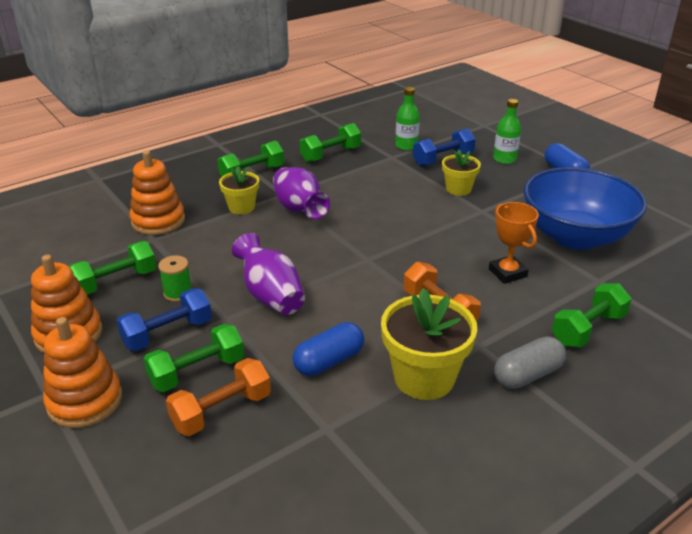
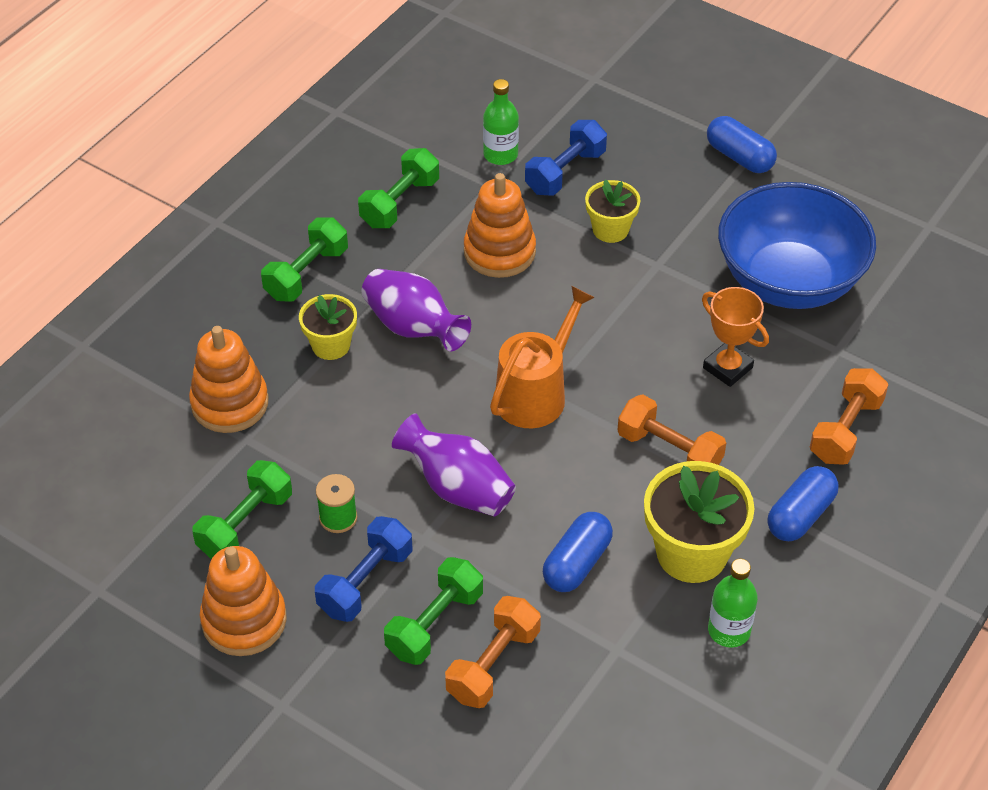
camera: 20 degrees left, 15 degrees up
(85, 401) = (331, 701): orange stacking toy -> orange stacking toy (499, 252)
(359, 257) = (535, 394): none -> orange watering can
(504, 159) = (650, 149): green bottle -> green bottle (729, 630)
(527, 375) = (800, 515): grey capsule -> blue capsule
(588, 329) = (845, 430): green dumbbell -> orange dumbbell

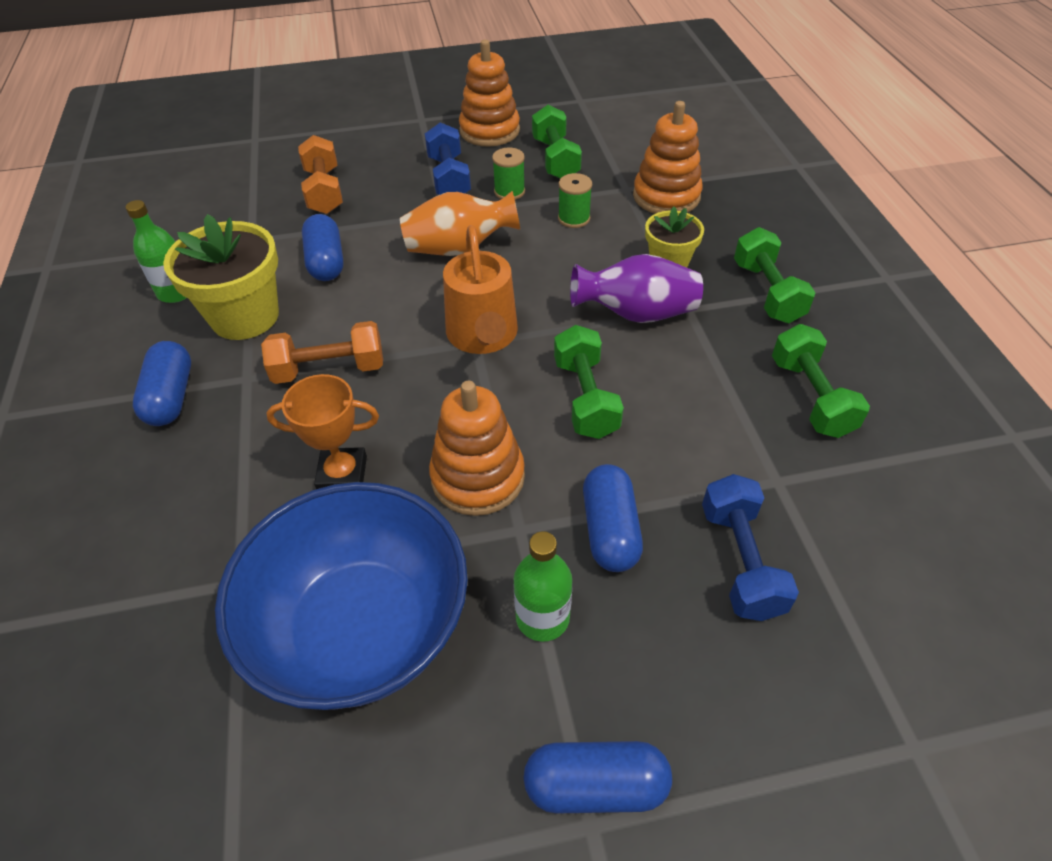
camera: 135 degrees right, 0 degrees up
(331, 443) = (574, 218): none -> green spool
(435, 624) = (382, 186): green dumbbell -> green dumbbell (585, 398)
(457, 488) = (459, 248): purple vase -> orange vase
(499, 252) = (669, 422): orange stacking toy -> orange stacking toy (478, 477)
(500, 155) = (823, 524): green bottle -> green bottle (542, 617)
(610, 229) = (610, 530): yellow flower pot -> blue capsule
(845, 430) = (173, 498): orange dumbbell -> none

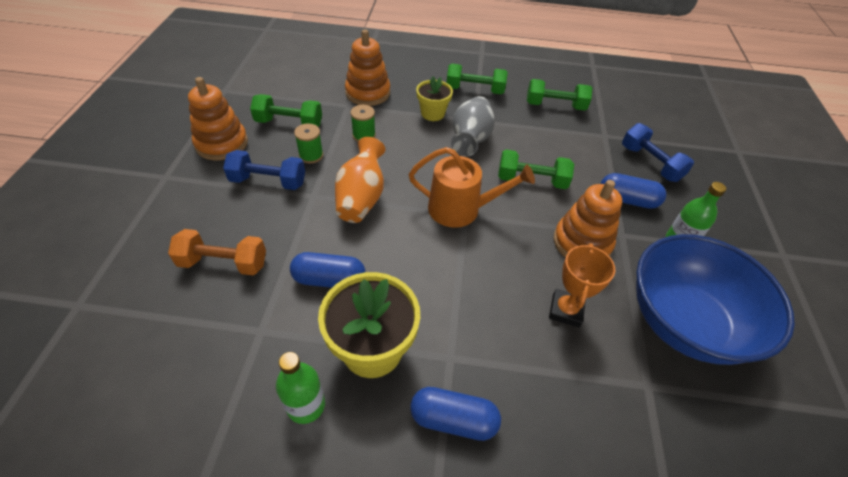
camera: 75 degrees left, 0 degrees up
(329, 369) = (461, 300): orange dumbbell -> none
(595, 785) = (766, 248): blue capsule -> none
(636, 314) = (470, 139): purple vase -> grey vase
(740, 561) = (650, 163): blue dumbbell -> blue dumbbell turned 45 degrees clockwise

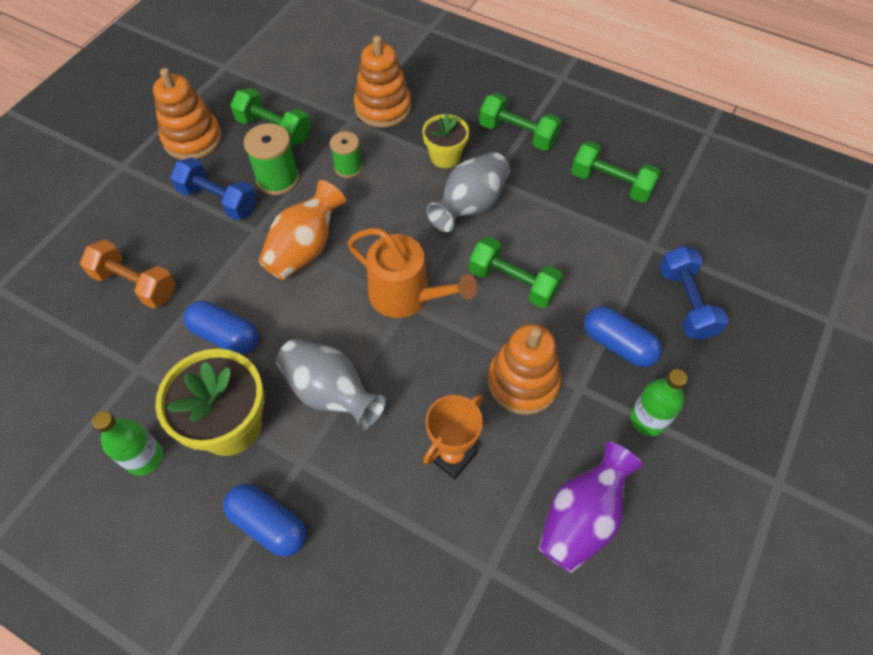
camera: 25 degrees right, 10 degrees up
(311, 155) = (278, 179): green spool -> green spool, size x1.51
(444, 296) = (330, 393): none -> grey vase
(684, 322) = (581, 518): blue bowl -> purple vase

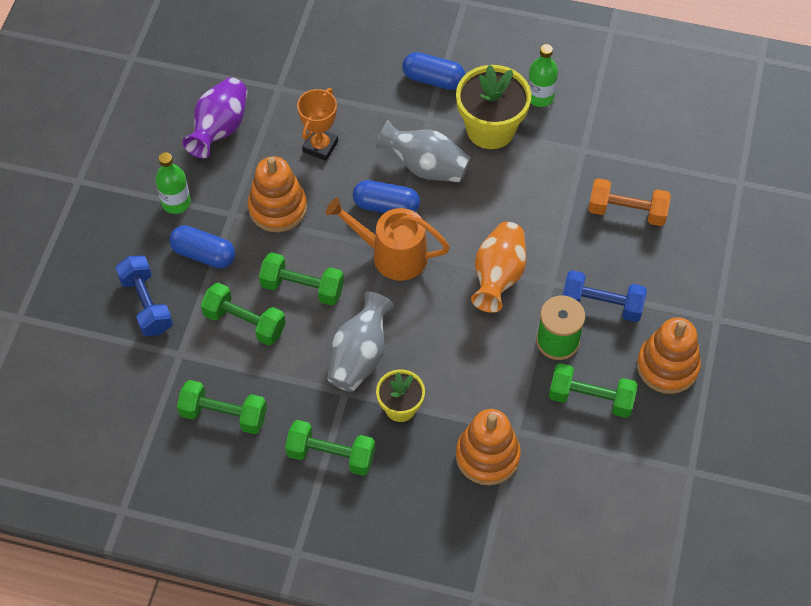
camera: 165 degrees right, 0 degrees up
(226, 336) = (528, 189): blue capsule -> blue capsule (386, 206)
(348, 167) = (494, 371): green spool -> none
(580, 261) = (244, 322): none -> green dumbbell

